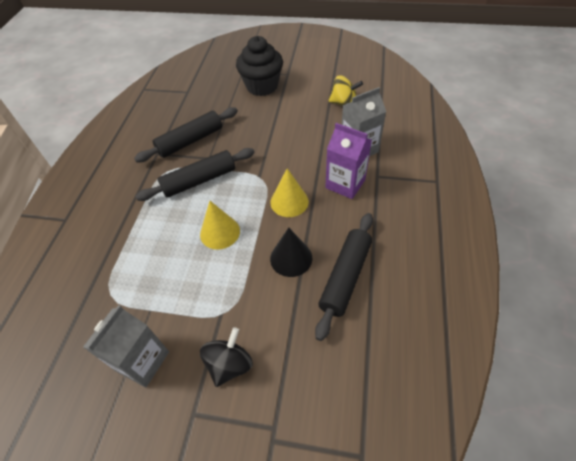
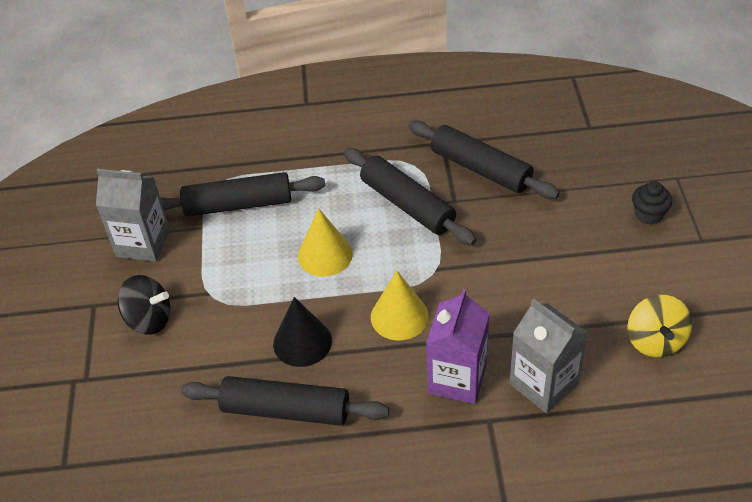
camera: 75 degrees right, 5 degrees down
(141, 280) = (238, 205): none -> black rolling pin
(262, 86) = (648, 214): black cupcake -> black cupcake, size x0.48

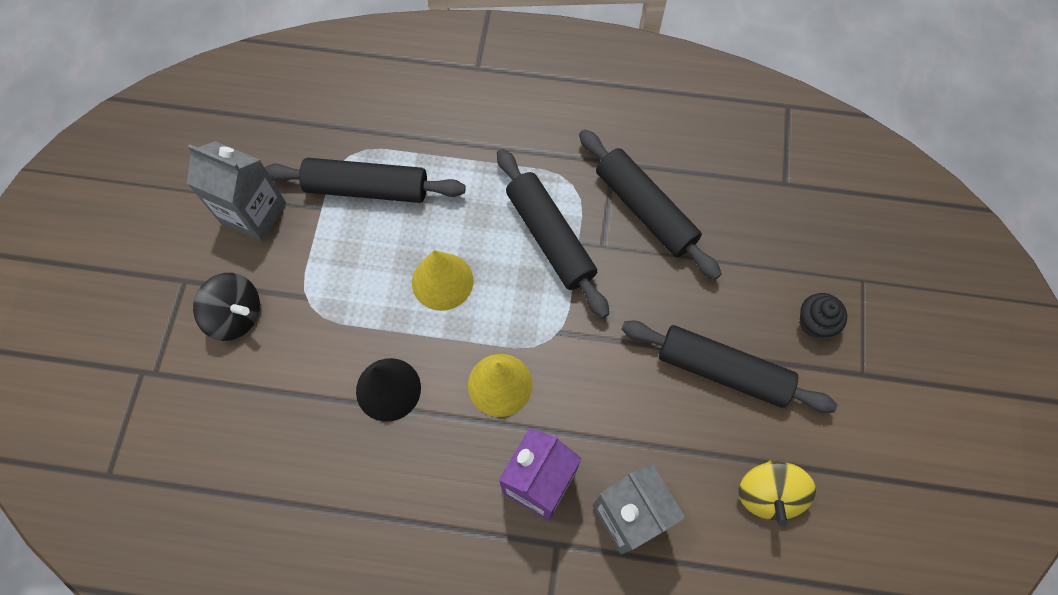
camera: 10 degrees right, 20 degrees up
(286, 410) = (349, 471): black rolling pin -> black rolling pin (723, 370)

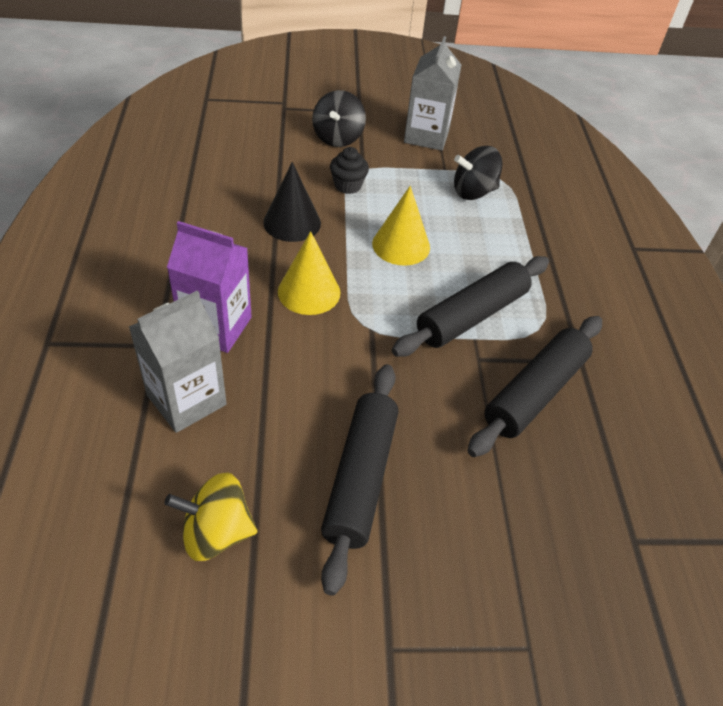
camera: 75 degrees right, 20 degrees down
(367, 188) = (473, 192): black rolling pin -> black spinning top
(814, 323) = (447, 582): black cupcake -> black cupcake (348, 185)

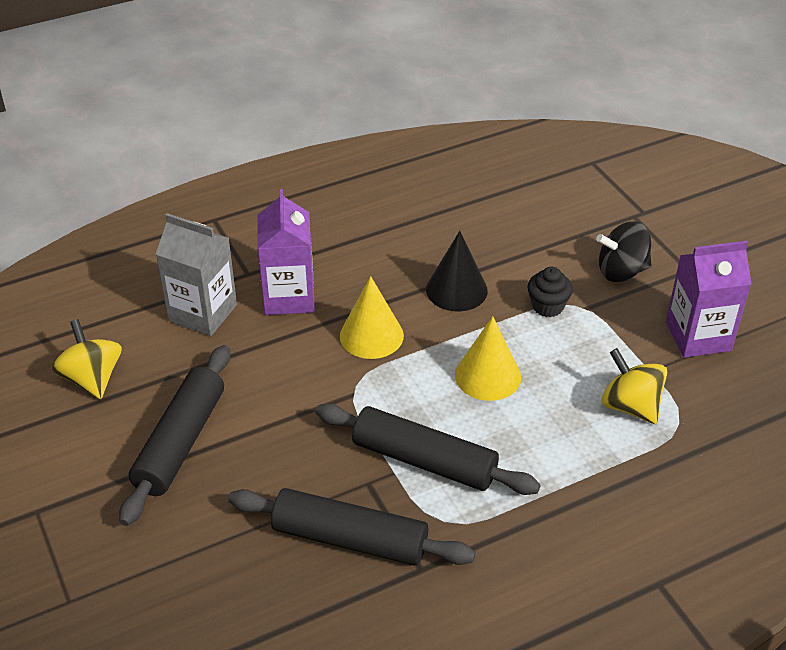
camera: 70 degrees right, 5 degrees down
(360, 478) = (180, 443): black rolling pin -> black rolling pin turned 60 degrees counterclockwise
(426, 136) = (698, 336): grey carton -> purple carton
(473, 192) = (630, 406): black spinning top -> yellow spinning top

